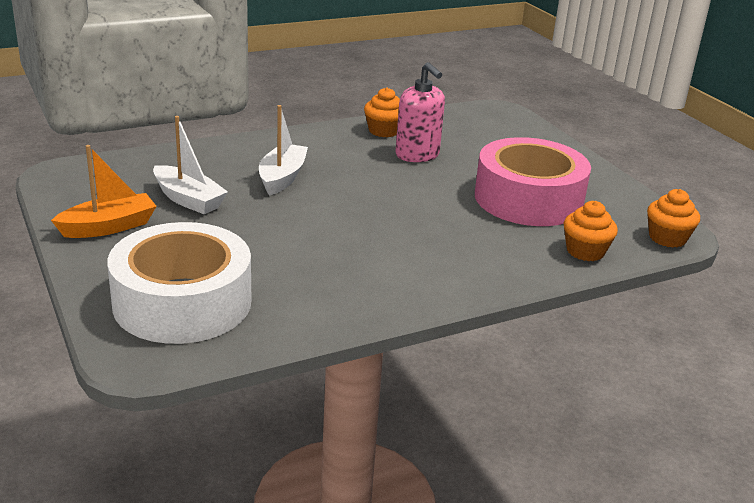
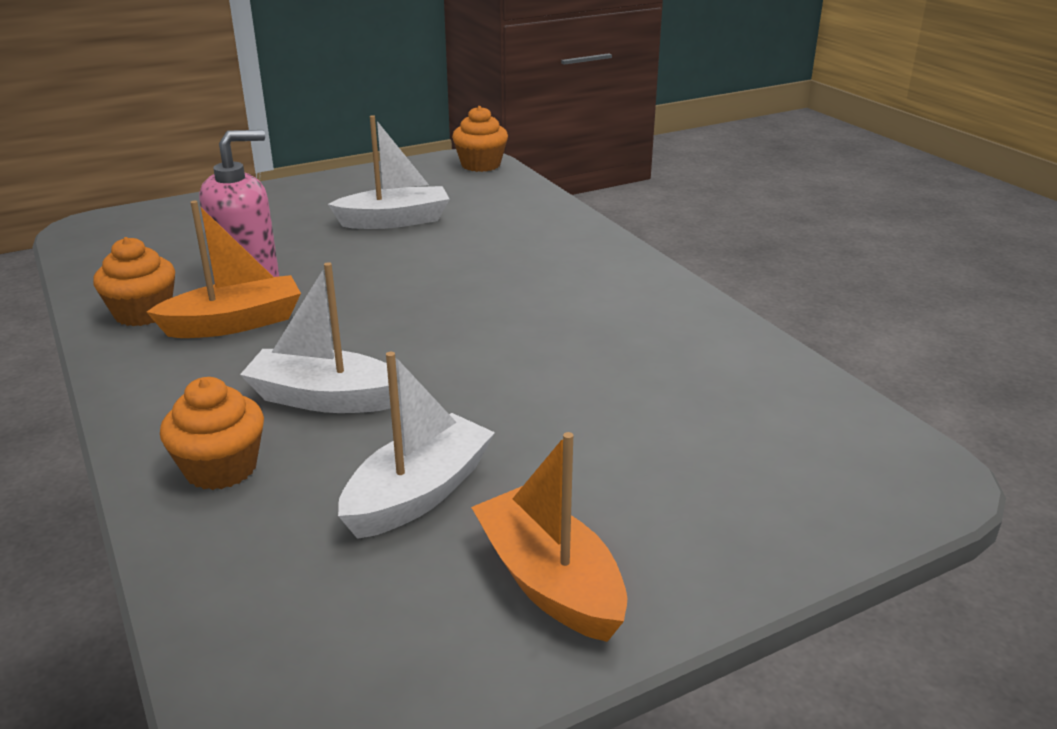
camera: 90 degrees left, 0 degrees up
(182, 302) = (763, 455): white tape -> none
(369, 153) = (235, 323): none -> orange boat
(528, 199) = (395, 221): pink tape -> white boat
(585, 251) = (520, 200): orange cupcake -> orange cupcake (221, 468)

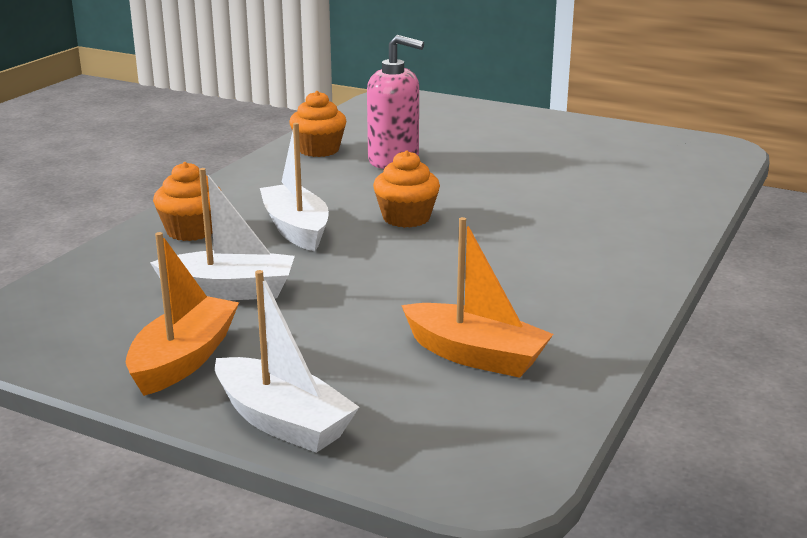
camera: 55 degrees right, 5 degrees down
(235, 323) = (344, 174): orange boat -> orange boat (475, 355)
(395, 221) = (562, 163): white boat -> white boat (283, 421)
(480, 165) = (721, 153): orange cupcake -> orange cupcake (406, 218)

